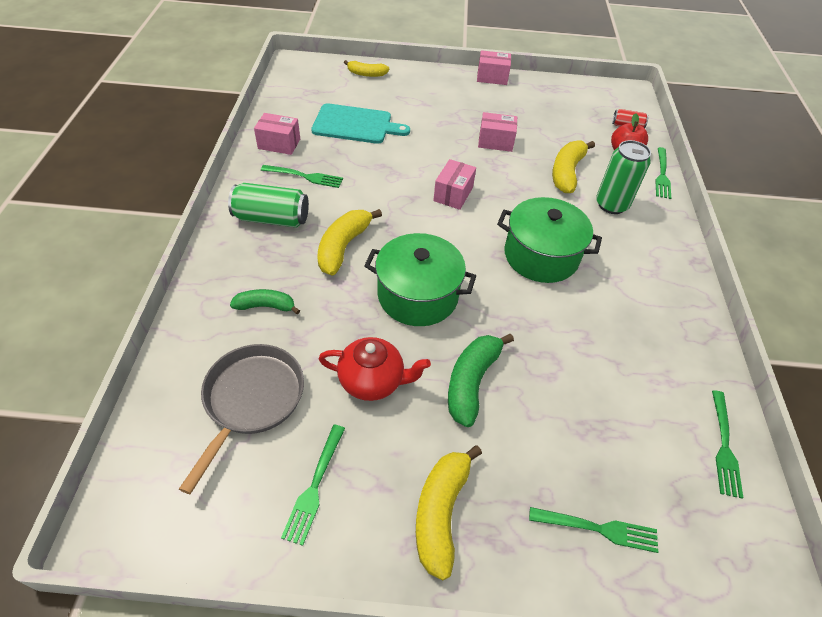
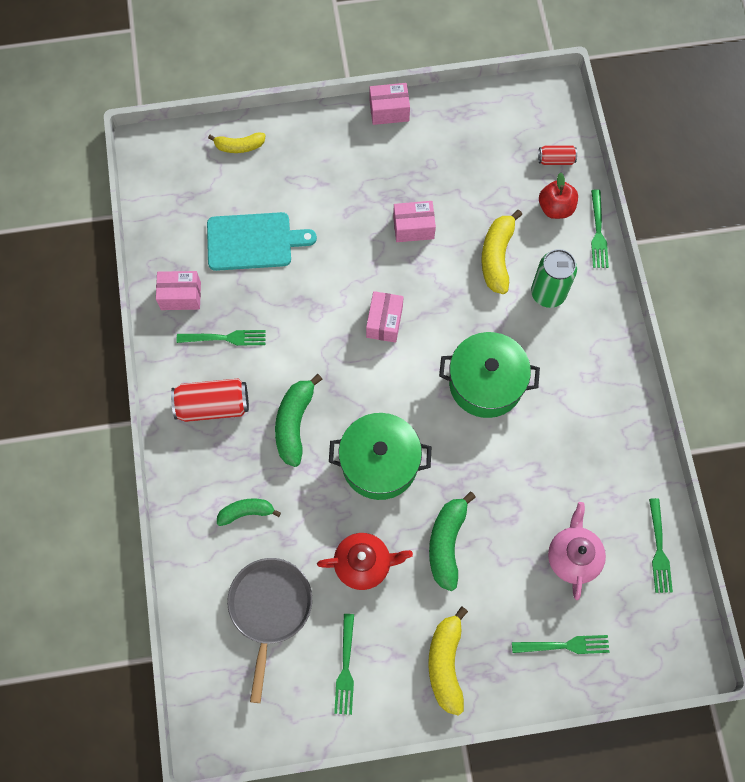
camera: 10 degrees left, 20 degrees up
(272, 218) = (213, 405): green can -> red can
(343, 247) = (294, 423): yellow banana -> green banana
(617, 429) = (573, 556): none -> pink teapot

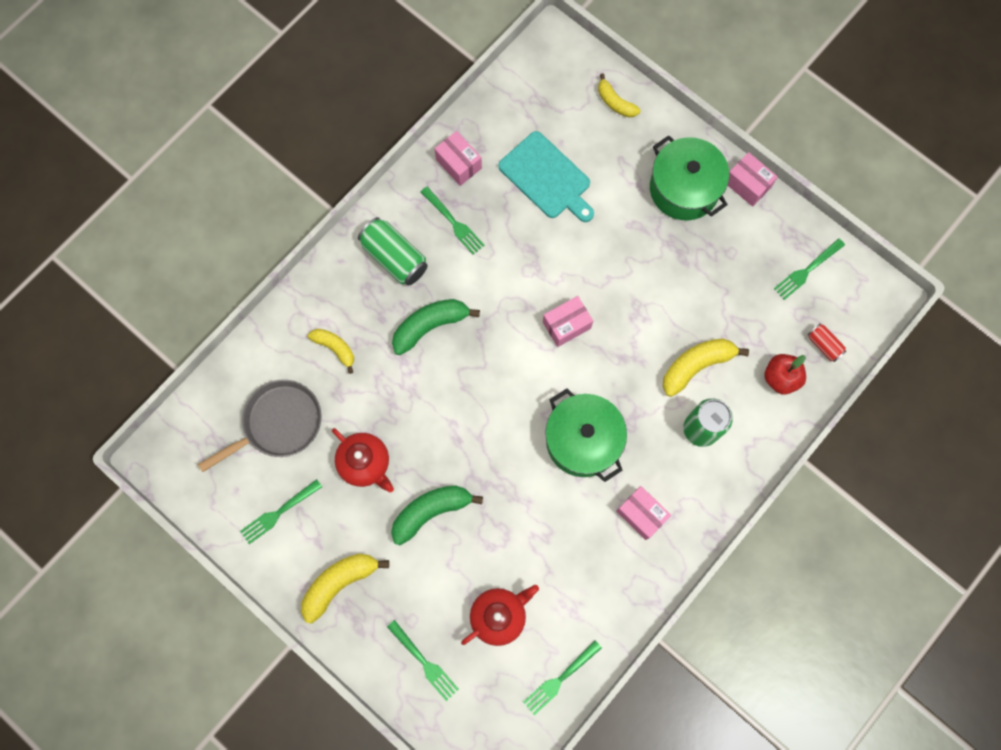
camera: 50 degrees right, 5 degrees up
(213, 405) = (394, 257): red can -> green can
(246, 512) = (335, 348): green banana -> yellow banana
(379, 463) = (451, 412): green pot -> green pot (684, 189)
(413, 227) = (664, 283): pink box -> pink box (641, 514)
(573, 556) = (499, 615): pink teapot -> red teapot
(598, 232) = (789, 427): green fork -> green fork (807, 270)

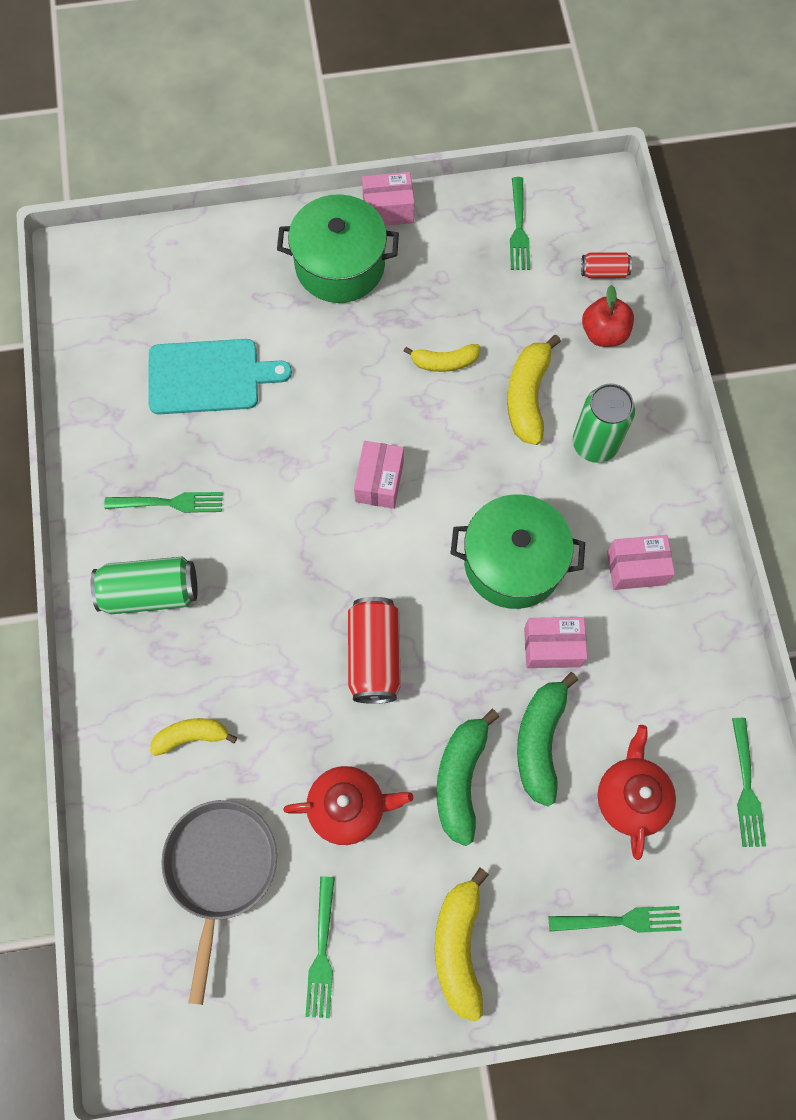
camera: 50 degrees left, 5 degrees down
(430, 326) = (258, 616): green banana -> green banana (540, 741)
(458, 164) = (112, 447): pink box -> pink box (552, 647)
(461, 407) = (374, 656): none -> red can
(615, 102) = (193, 255): yellow banana -> yellow banana (444, 362)

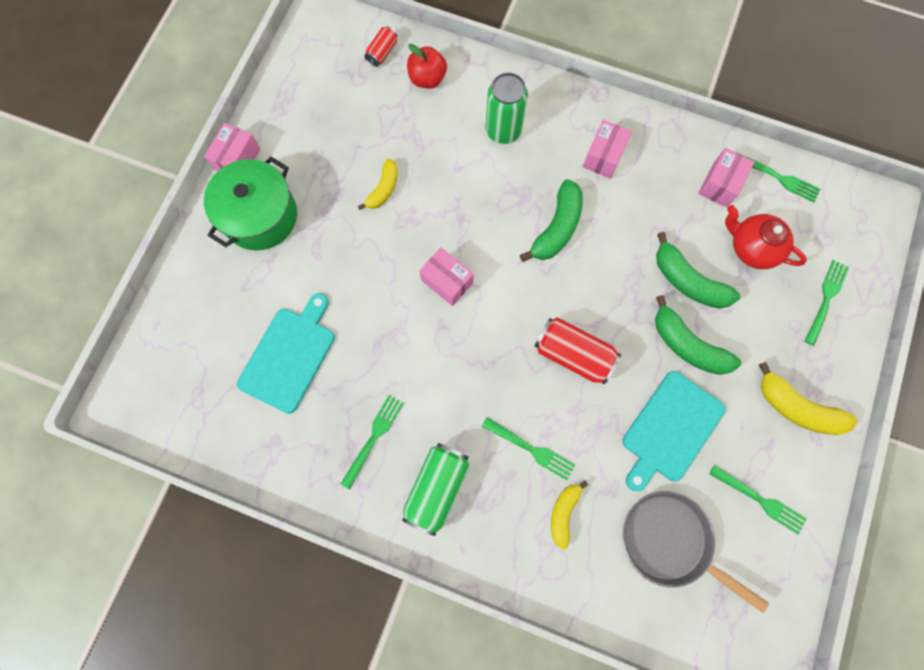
camera: 60 degrees left, 5 degrees up
(348, 807) = (670, 429): red teapot -> turquoise cutting board
(513, 562) = (557, 228): green pot -> green banana
(518, 228) = (312, 84): green fork -> green fork (531, 449)
(527, 396) = (443, 151): yellow banana -> none
(552, 647) = (629, 237): pink box -> pink box (720, 184)

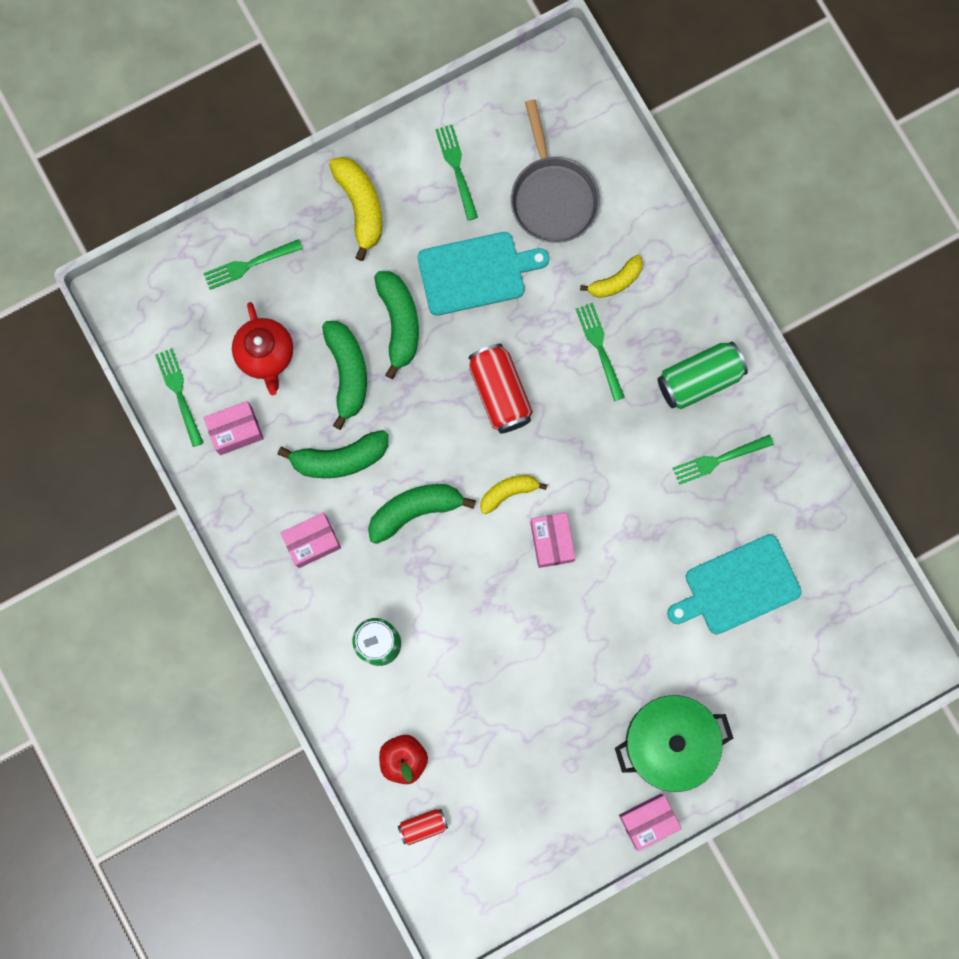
camera: 140 degrees left, 5 degrees up
(383, 189) = (537, 676): yellow banana -> yellow banana (508, 492)
(637, 220) = (339, 459): none -> green banana

